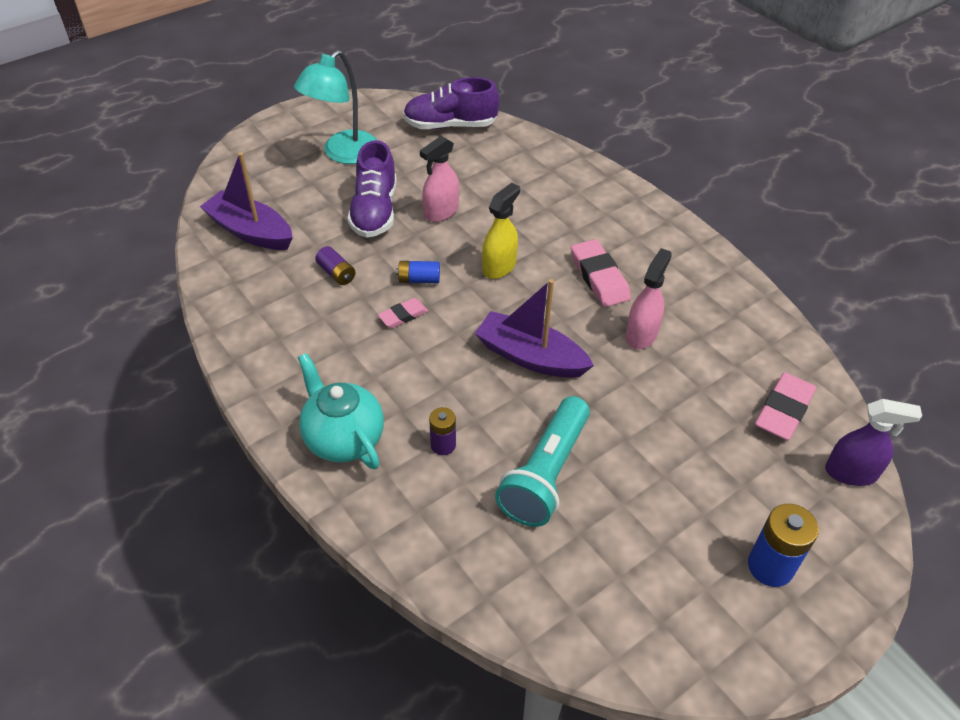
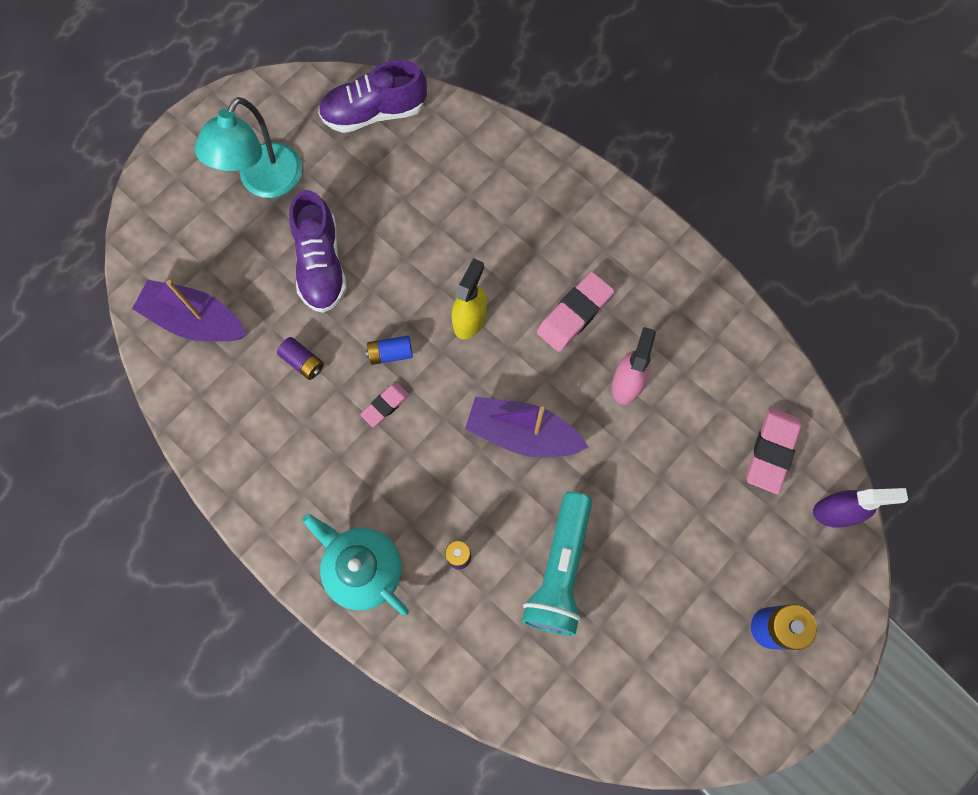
camera: 10 degrees left, 25 degrees up
(441, 212) = (392, 252): pink spray bottle -> none
(599, 277) = (574, 314): pink eraser -> pink eraser turned 75 degrees clockwise

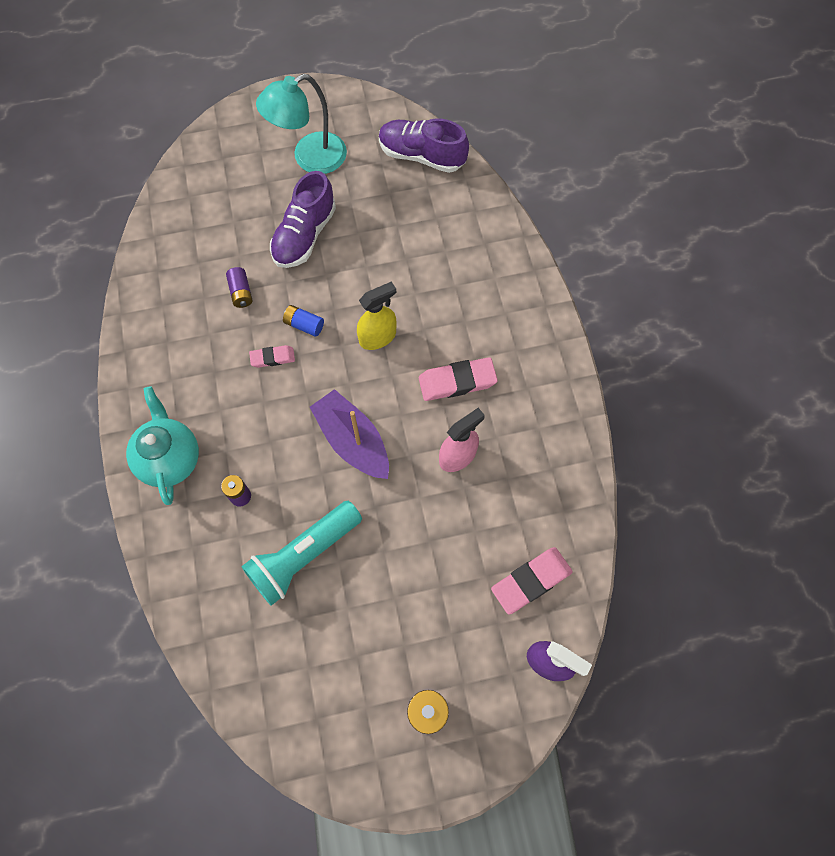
camera: 35 degrees right, 5 degrees down
(195, 320) = (193, 221): purple boat -> none

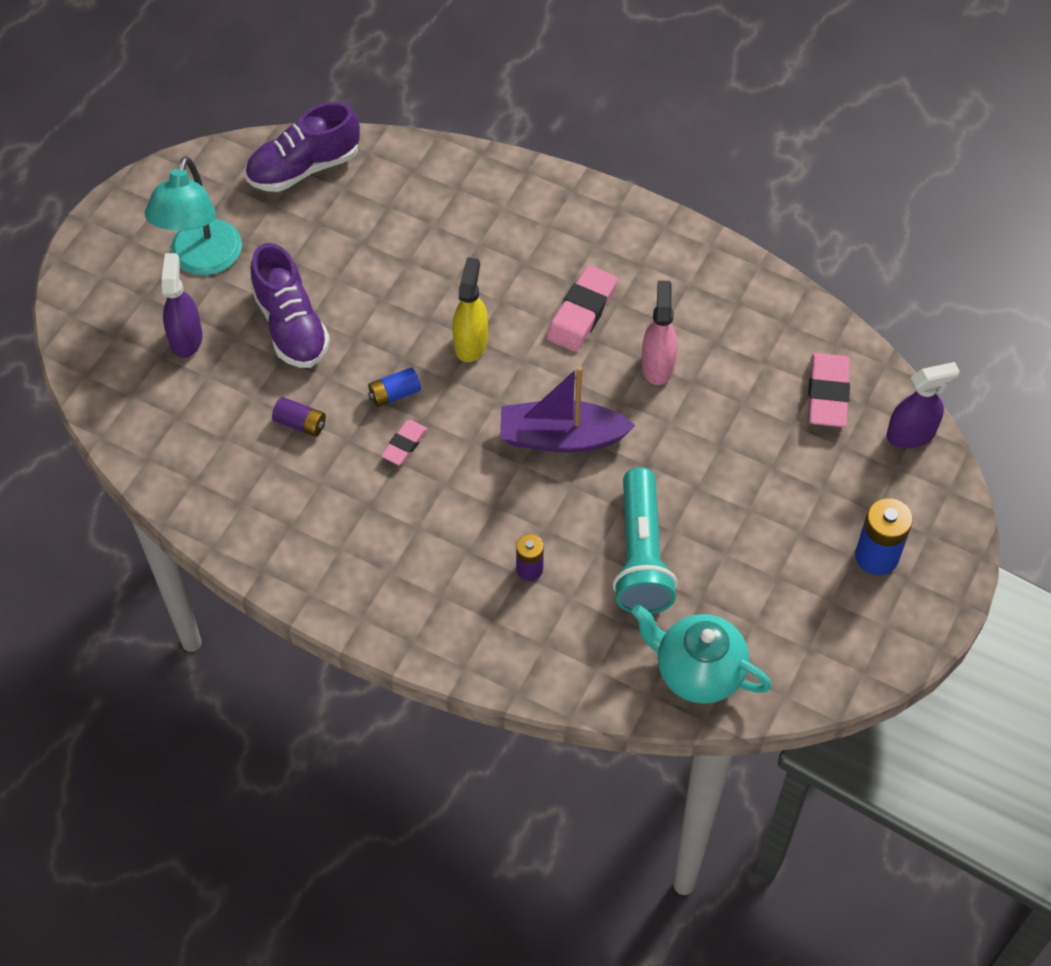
camera: 50 degrees left, 10 degrees down
(170, 458) = (429, 605): turquoise teapot -> turquoise teapot (697, 672)
(250, 192) = (186, 338): none -> purple spray bottle

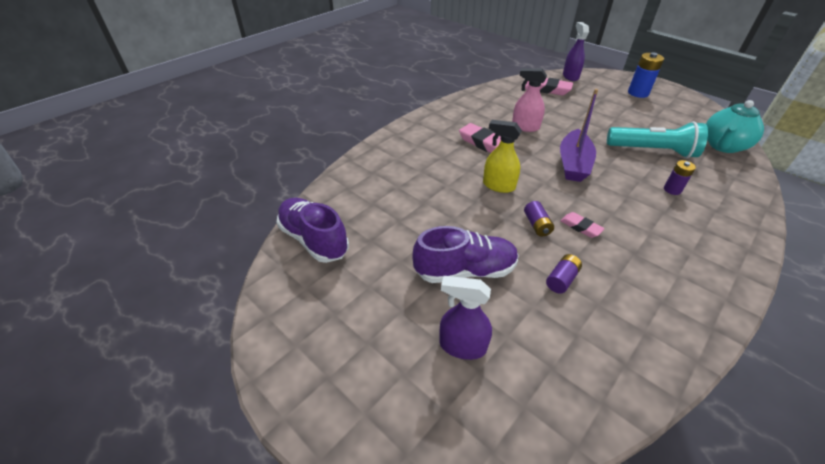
camera: 75 degrees left, 15 degrees down
(202, 260) = (378, 320): turquoise lamp -> none
(304, 168) = (314, 240): purple shoe -> purple shoe turned 150 degrees clockwise
(394, 394) = (537, 225): blue battery -> purple battery

